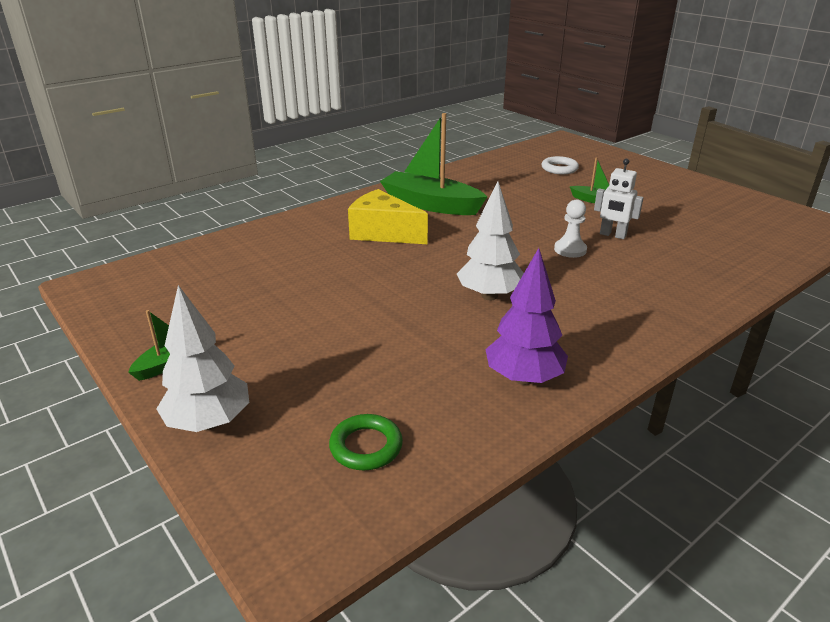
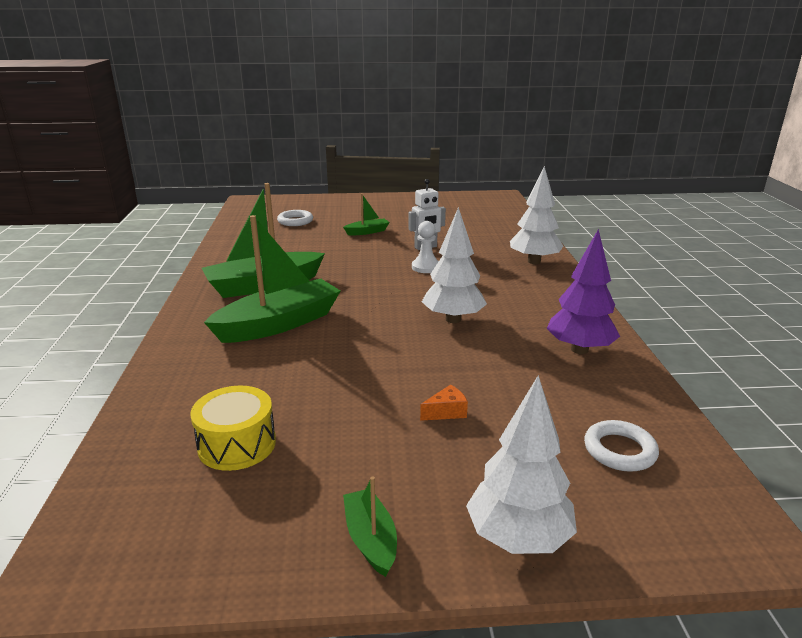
camera: 55 degrees left, 5 degrees down
(226, 281) = (237, 444): none -> yellow drum
(338, 342) = (446, 412): none -> orange cheese
(366, 446) = (619, 450): green ring -> white ring
(383, 233) = (279, 324): yellow cheese -> green boat
(686, 297) = (534, 261): none -> white tree

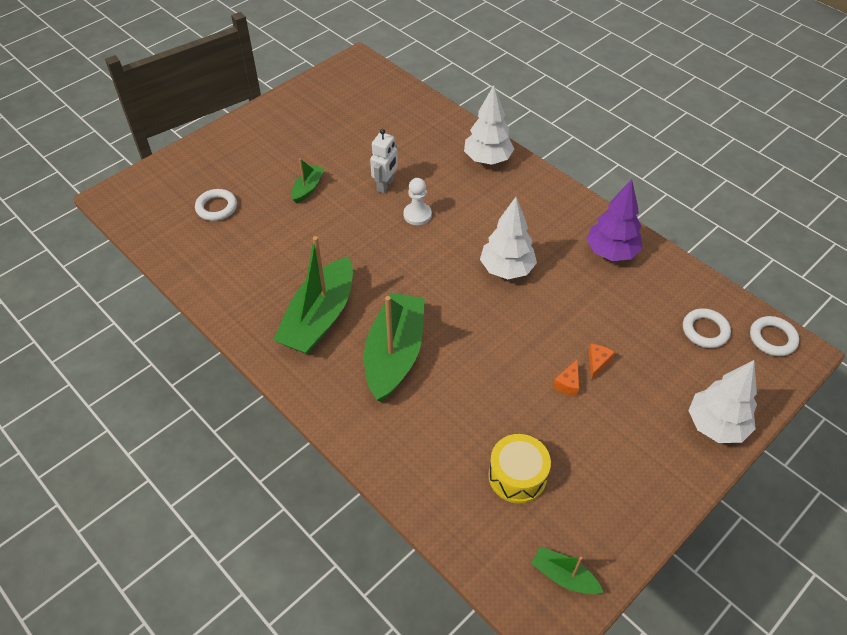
camera: 40 degrees left, 25 degrees up
(371, 539) = (658, 479): green boat -> green boat (563, 576)
(392, 410) = (568, 384): none -> orange cheese
(719, 504) = (772, 338): none -> white ring

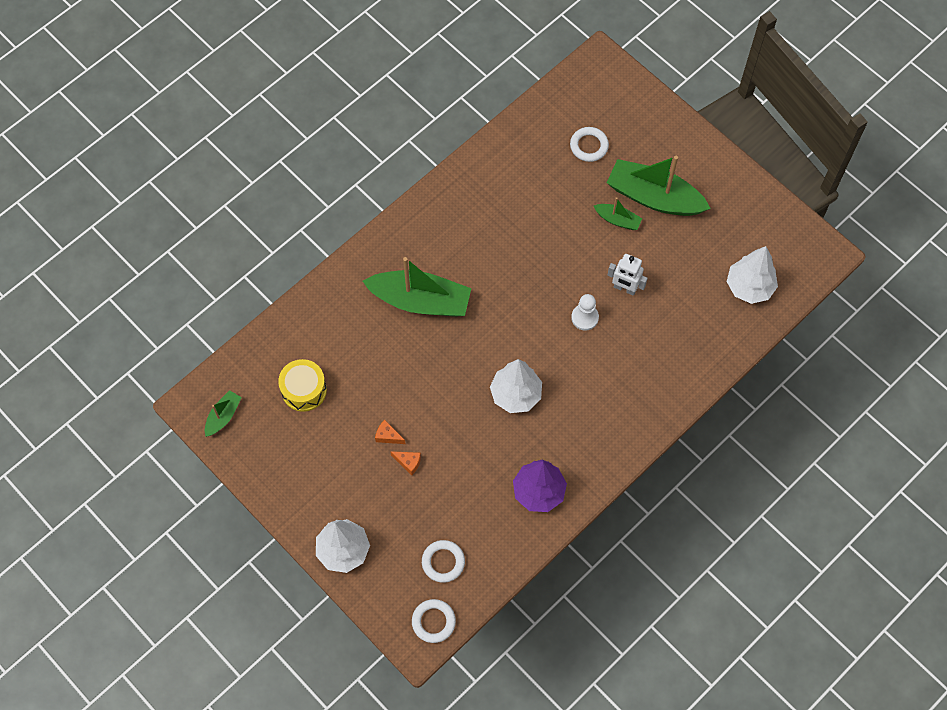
camera: 90 degrees right, 15 degrees up
(319, 318) = (459, 241): green boat -> green boat (654, 197)
(487, 160) = (667, 384): white tree -> white tree (749, 287)

